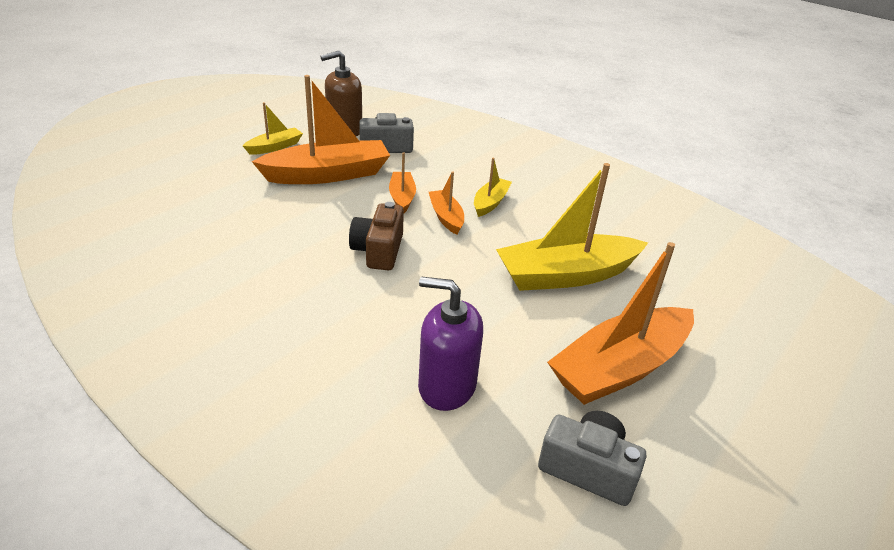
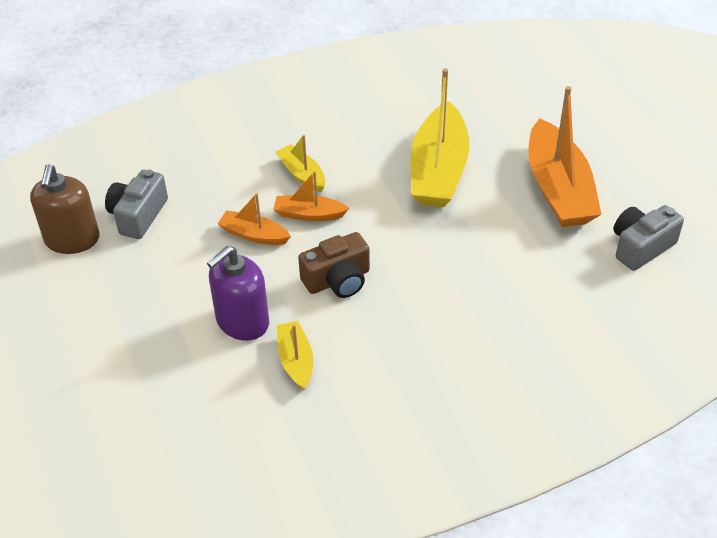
camera: 60 degrees left, 10 degrees up
(275, 147) = (73, 312): yellow boat -> yellow boat (295, 361)
(328, 174) = (170, 281): orange boat -> none
(378, 251) = (338, 280): brown camera -> brown camera turned 60 degrees counterclockwise
(446, 386) = (536, 292): purple soap dispenser -> purple soap dispenser (242, 321)

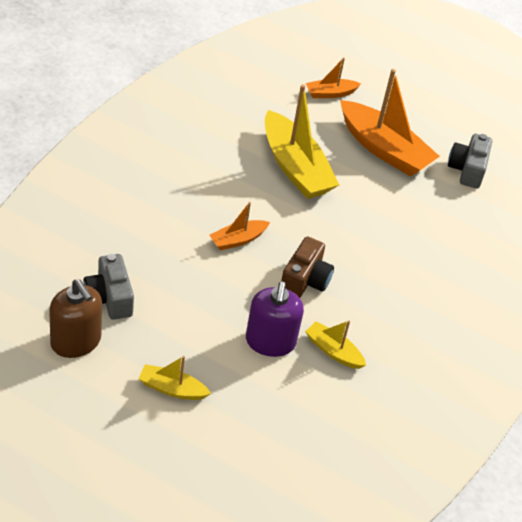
camera: 45 degrees left, 0 degrees up
(254, 235) = (214, 273): orange boat -> orange boat (330, 93)
(302, 174) = (202, 211): yellow boat -> yellow boat (172, 389)

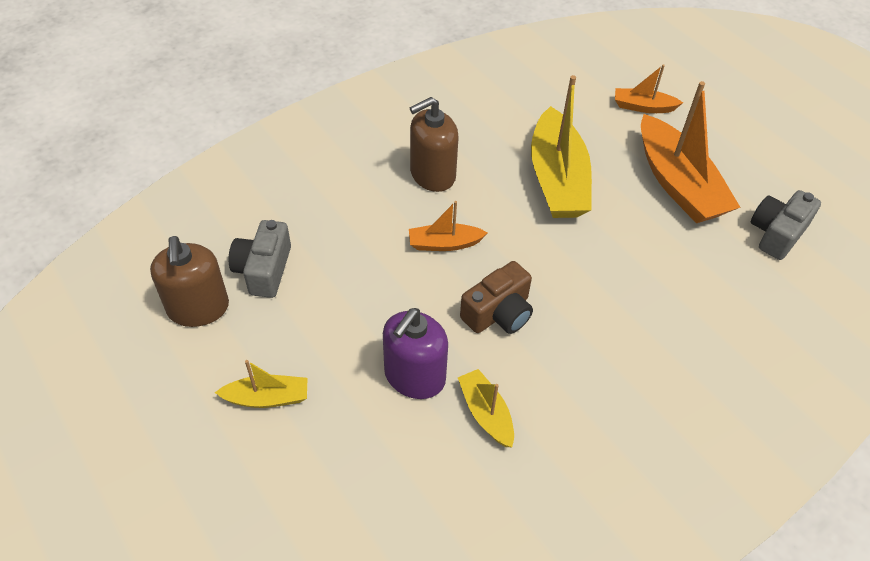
camera: 30 degrees right, 5 degrees up
(172, 389) = (267, 398): yellow boat -> yellow boat turned 135 degrees clockwise
(198, 188) = (432, 175): none -> brown soap dispenser

